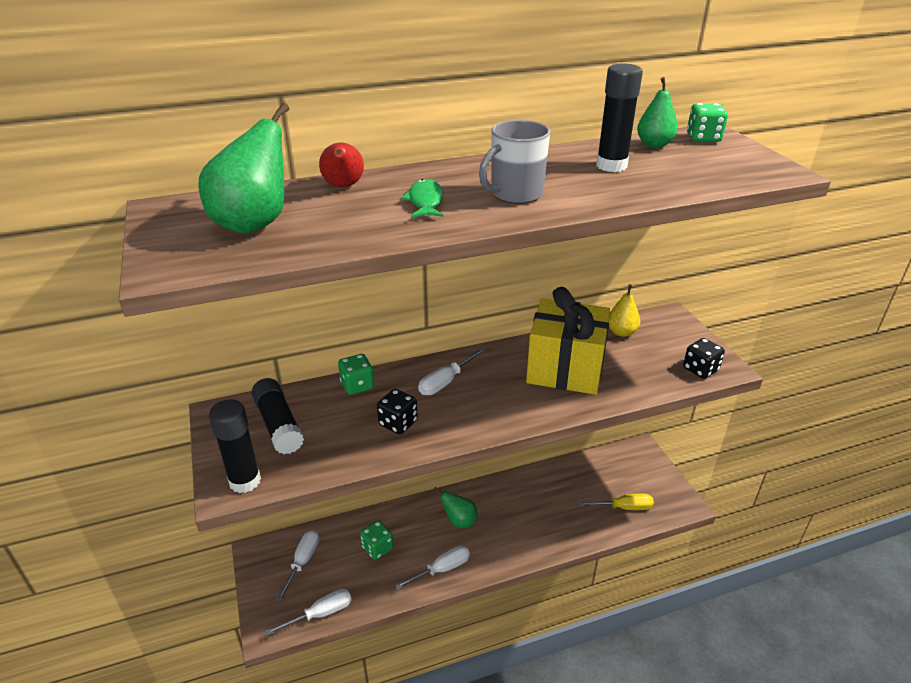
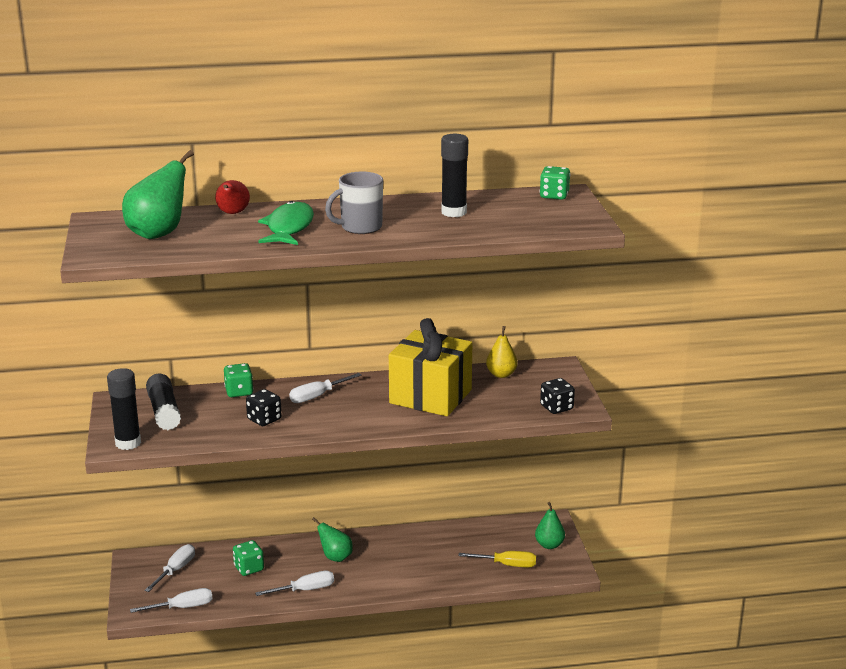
camera: 10 degrees right, 10 degrees down
(425, 201) = (289, 228): green fish -> green fish, size x1.64
(654, 145) = (505, 198): green pear -> green pear (549, 545)

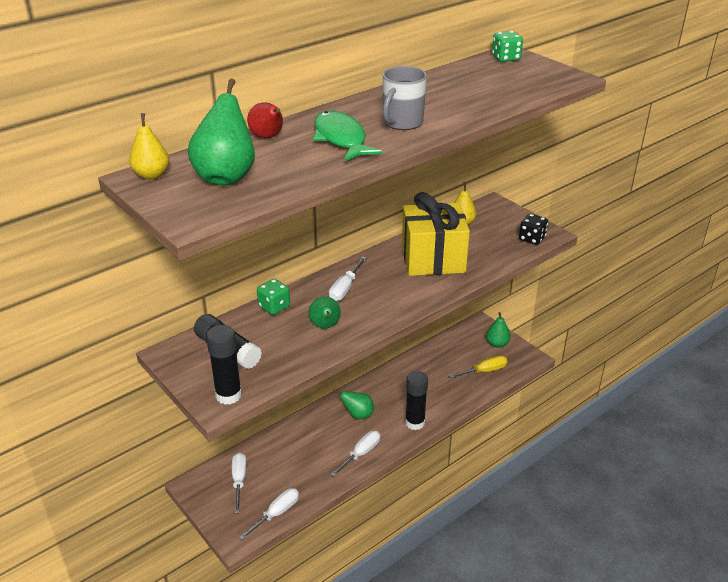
camera: 30 degrees left, 10 degrees up
(108, 220) = (152, 175): none -> yellow pear
(249, 568) = (299, 453): green dice -> none
(264, 419) = (325, 326): black dice -> green pear
(454, 212) = (455, 90): black glue stick -> black glue stick (415, 423)

